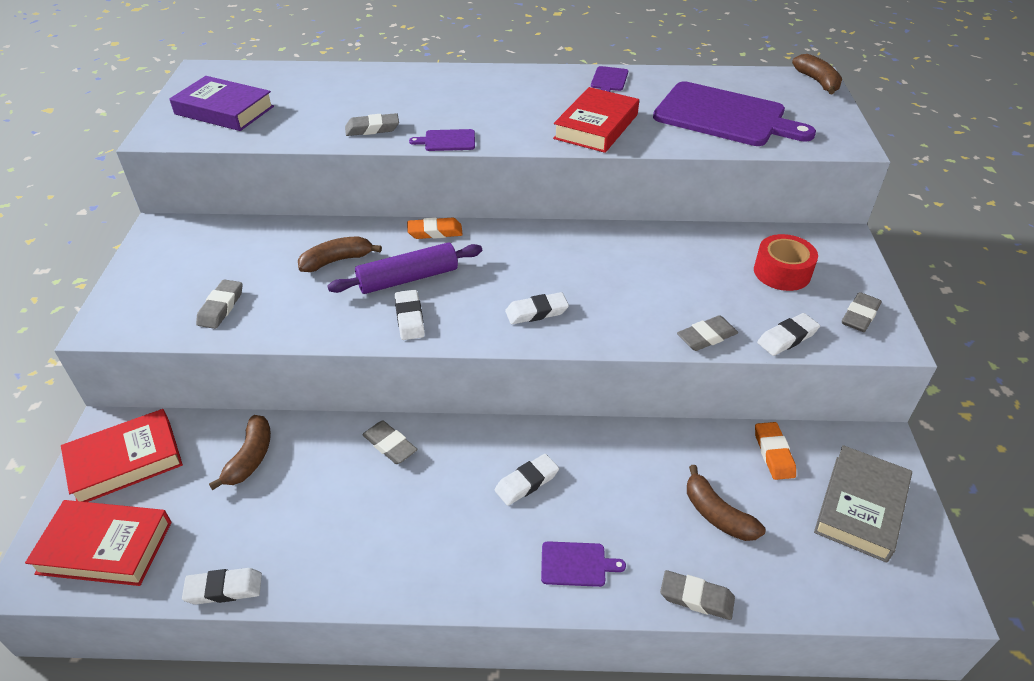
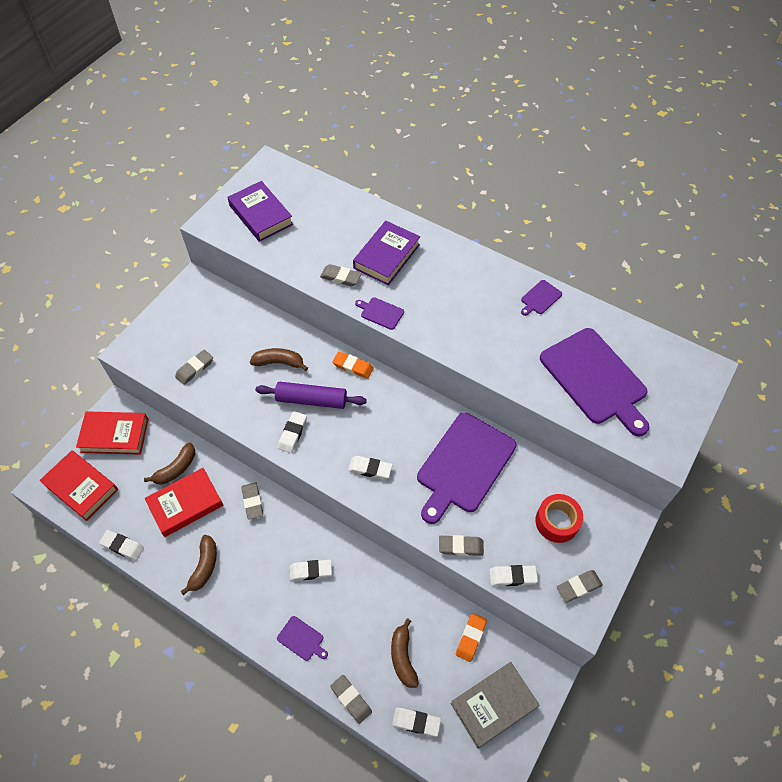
camera: 30 degrees right, 15 degrees up
(413, 98) = (386, 256): none -> purple book
(596, 126) = (491, 345): red book -> red book (185, 504)
(640, 266) = (464, 465): none -> purple cutting board
(795, 576) = (416, 722): none -> white eraser
(817, 82) = (705, 375): brown banana -> brown banana (204, 566)

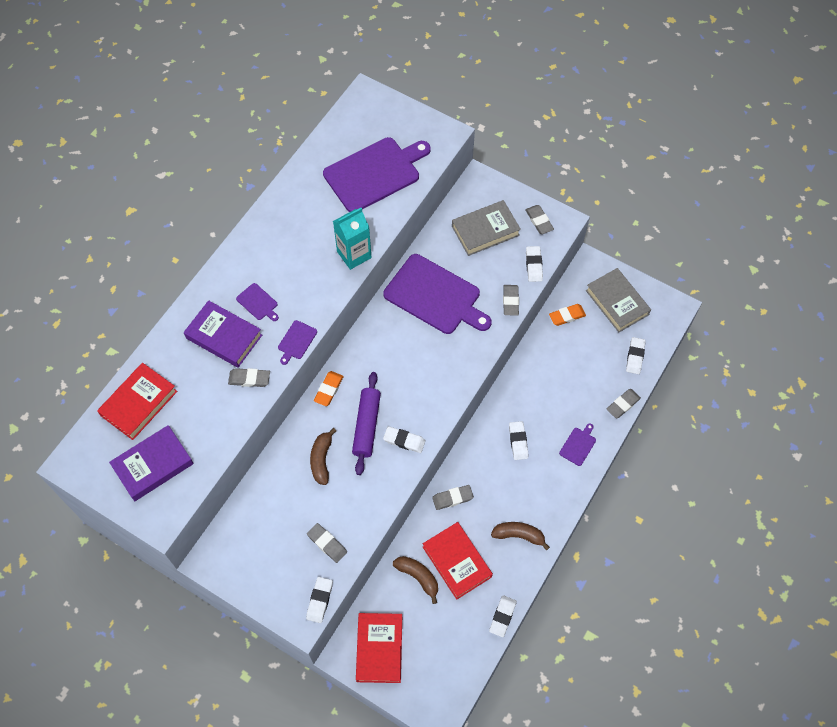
camera: 90 degrees left, 5 degrees up
(81, 487) = (440, 672): red book -> red book (139, 403)
(340, 277) = (249, 379): grey eraser -> grey eraser turned 75 degrees clockwise
(370, 469) = (440, 372): white eraser -> white eraser (319, 600)
(403, 657) = (586, 366): brown banana -> none
(471, 638) = (567, 316): orange eraser -> orange eraser turned 45 degrees counterclockwise
(485, 360) = (354, 254): none -> turquoise carton
(540, 298) = (285, 207): purple cutting board -> purple cutting board (258, 303)
(557, 522) = (485, 231): red tape -> grey book

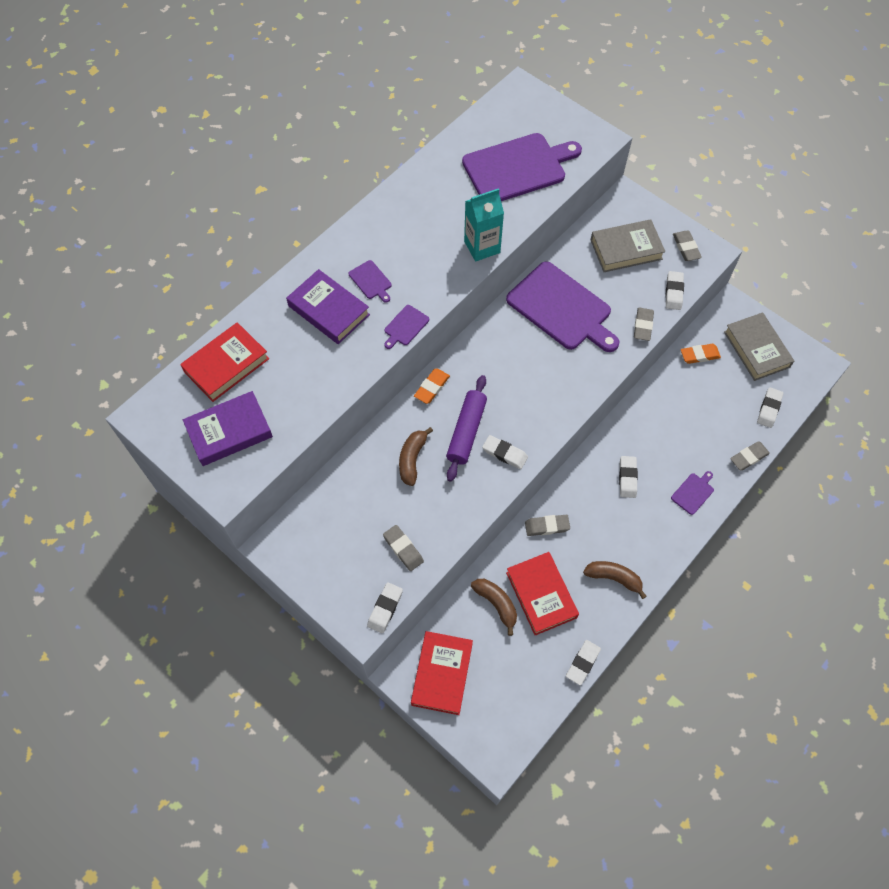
camera: 10 degrees right, 0 degrees up
(249, 379) = (348, 358): grey eraser -> none

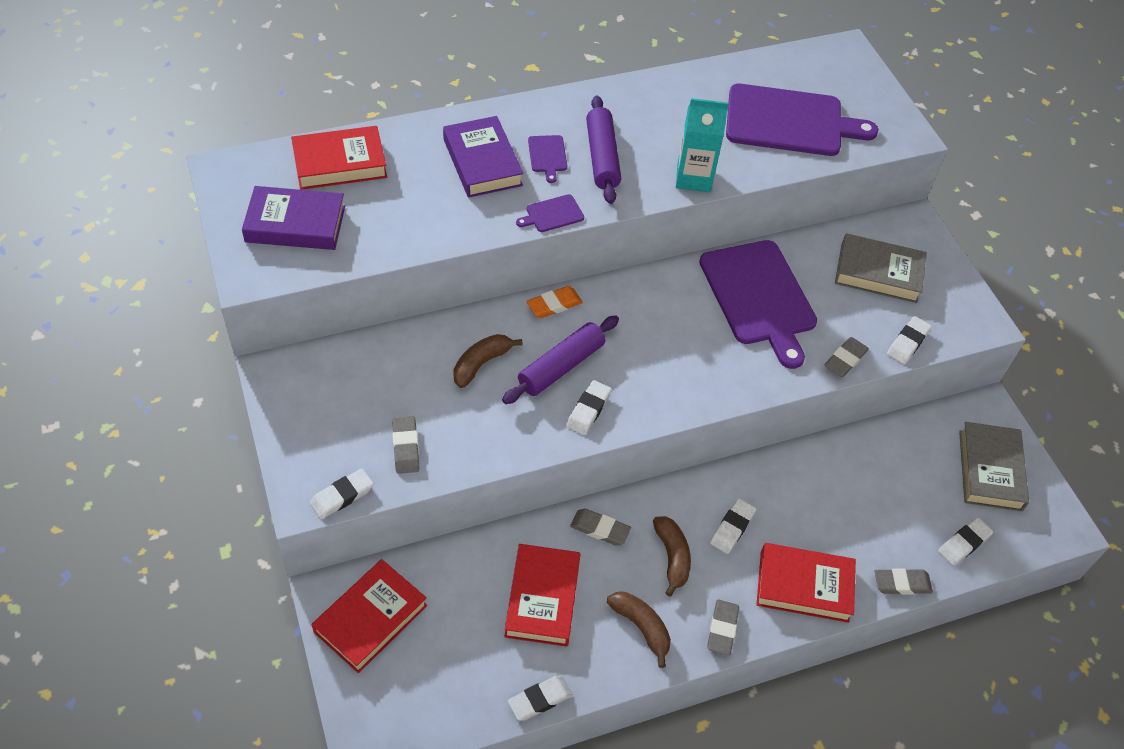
camera: 25 degrees right, 10 degrees down
(409, 262) = (602, 157): none -> purple rolling pin
(496, 604) = (484, 579): brown banana -> brown banana (672, 557)
(504, 453) = (588, 410): white eraser -> white eraser turned 60 degrees clockwise
(686, 248) = (954, 304): grey eraser -> grey eraser (722, 629)
(693, 492) = (804, 586): purple cutting board -> red book
(699, 355) = (911, 441): orange eraser -> none

